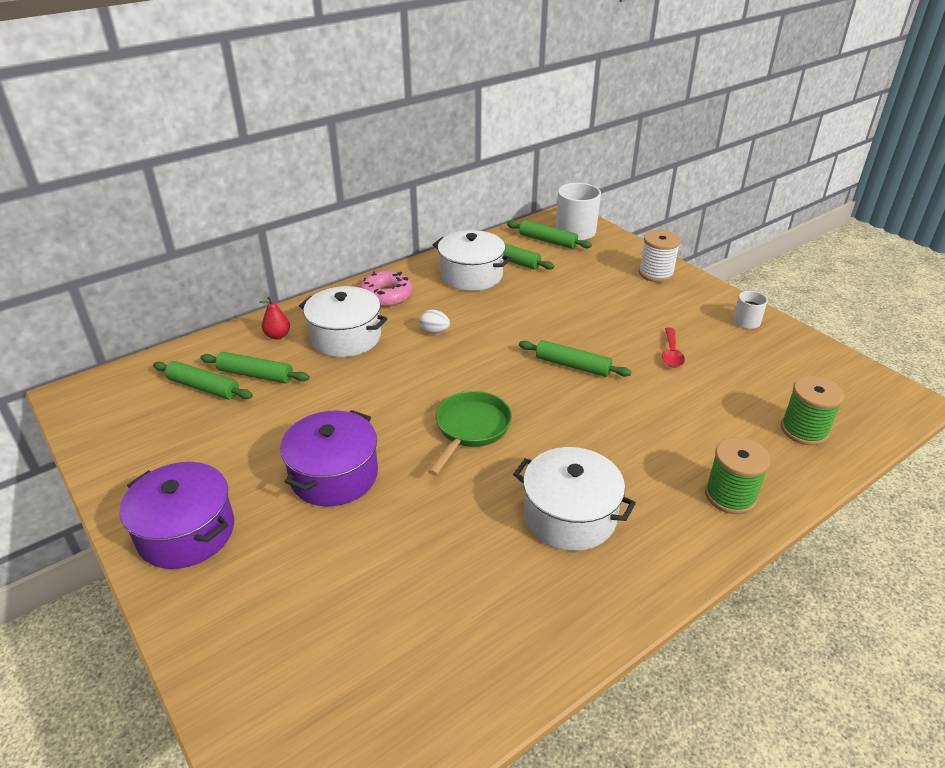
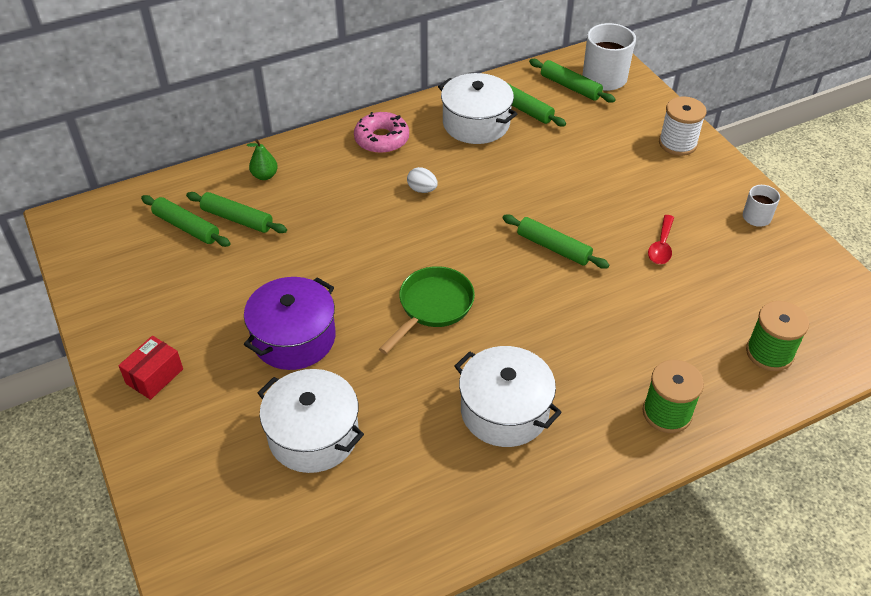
camera: 10 degrees right, 10 degrees up
(186, 532) = (154, 376): purple pot -> red box
(277, 335) = (265, 176): red pear -> green pear
(345, 337) = (331, 186): white pot -> white pot (313, 435)

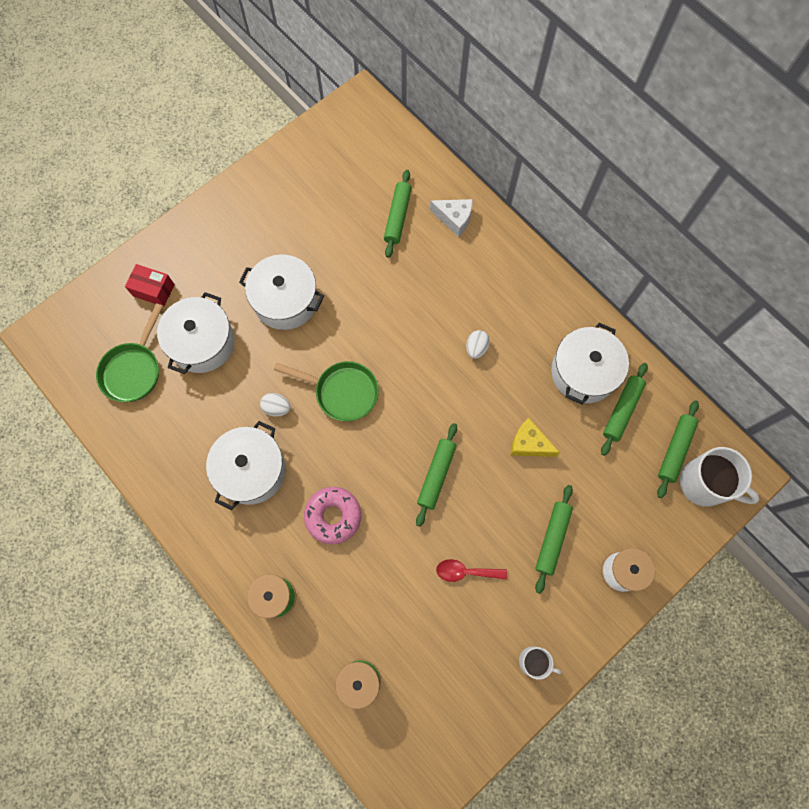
camera: 75 degrees right, 25 degrees up
(154, 376) = (230, 222): red box -> red box (153, 290)
(186, 227) = (378, 185): green rolling pin -> green rolling pin (552, 539)
(265, 176) = (454, 219): green pear -> white cheese
(294, 338) = (285, 301): purple pot -> white pot
(320, 523) = (133, 370): none -> green pan
(381, 139) = (532, 296): pink donut -> pink donut (333, 516)
(431, 371) = (277, 408): none -> white egg
(538, 174) = (529, 444): none -> yellow cheese

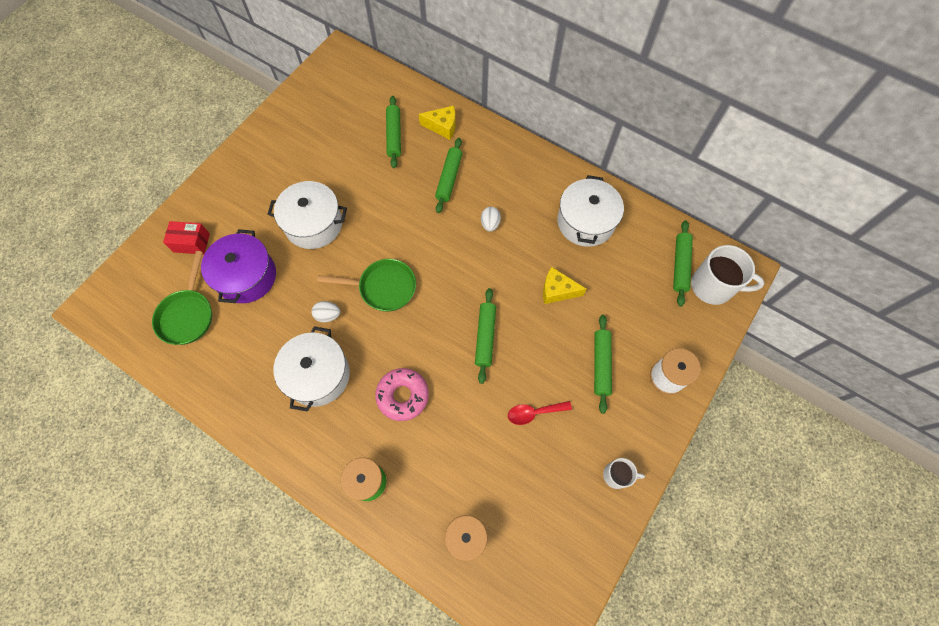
camera: 15 degrees left, 5 degrees down
(202, 343) = (246, 276): white pot -> purple pot
(454, 219) = (442, 126): white cheese -> yellow cheese
(622, 410) = (626, 244): green rolling pin -> green rolling pin (449, 178)

